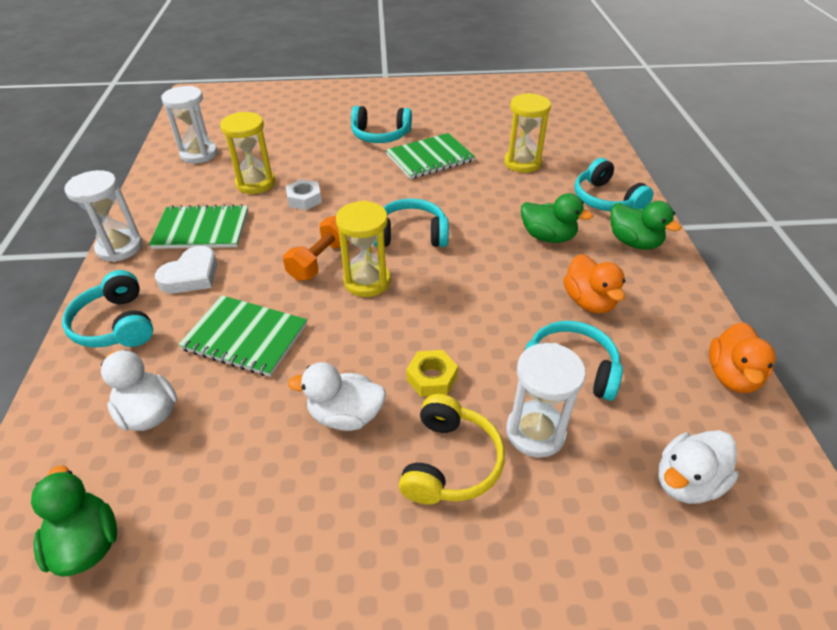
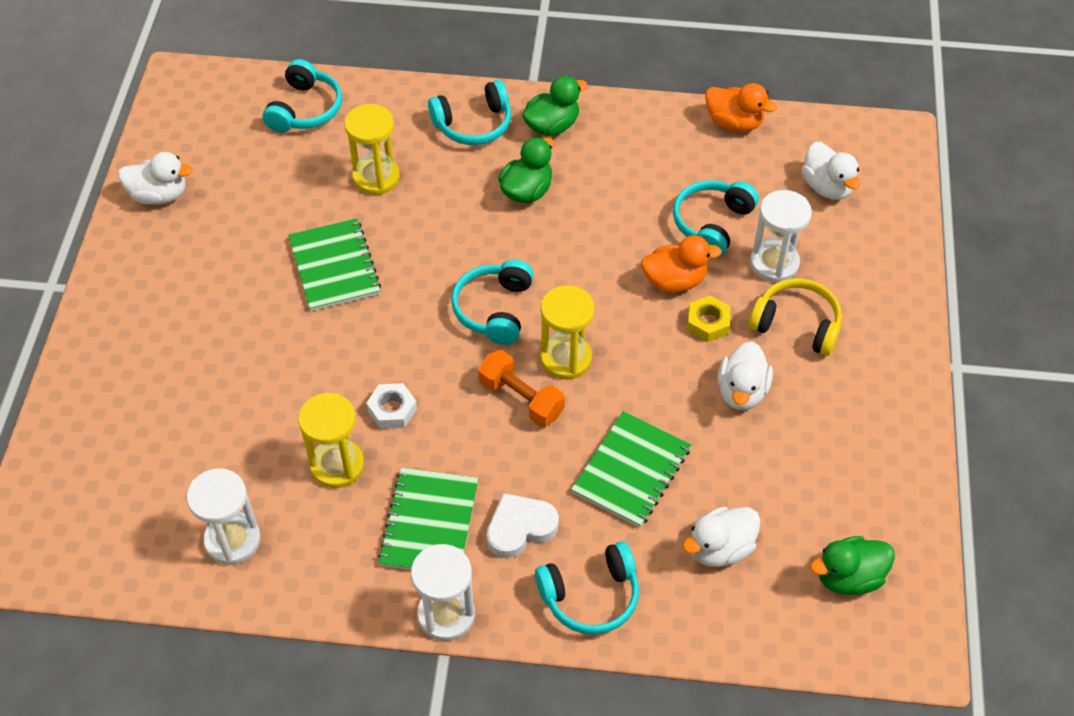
camera: 80 degrees left, 10 degrees up
(191, 275) = (520, 528): white heart -> white heart turned 75 degrees counterclockwise
(380, 135) = (256, 313): turquoise headphones -> turquoise headphones (305, 109)
(465, 90) = (159, 195): none -> white duck
(589, 301) = (631, 186): orange duck -> orange duck (674, 281)

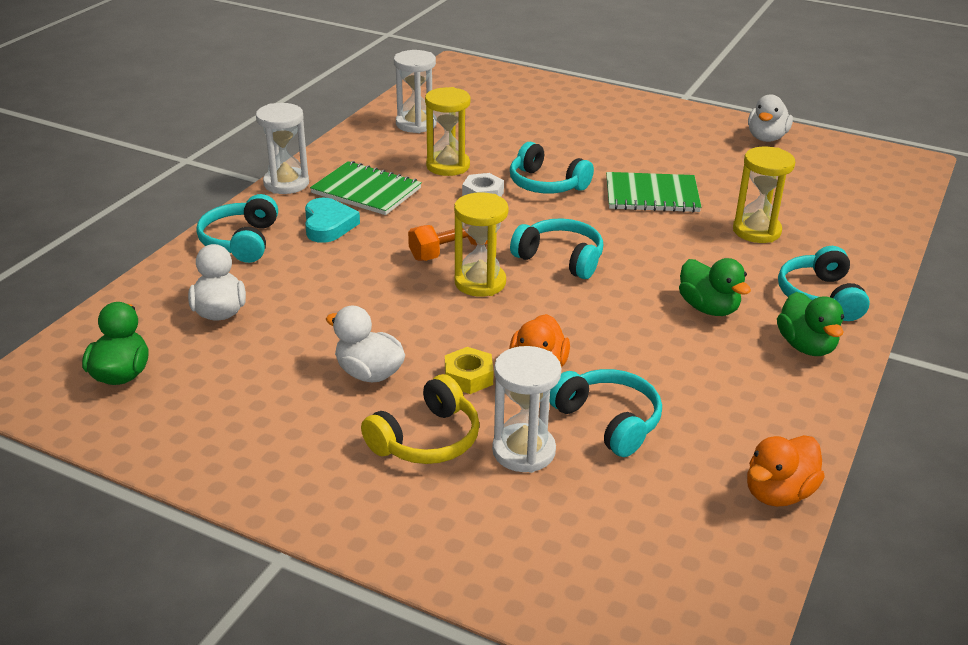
camera: 110 degrees right, 20 degrees down
(305, 109) = (862, 211): turquoise headphones -> turquoise headphones (546, 184)
(520, 528) = (328, 225): white heart -> turquoise heart
(631, 471) = (335, 287): green notebook -> none
(827, 187) = (630, 543): white duck -> none

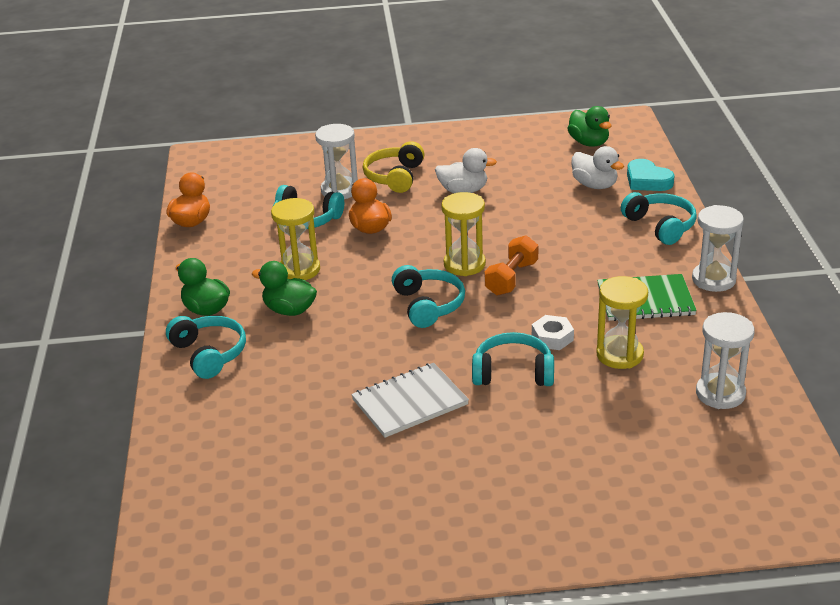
camera: 150 degrees right, 0 degrees up
(328, 225) = (625, 261): turquoise heart -> turquoise heart (647, 180)
(468, 377) = (406, 210): yellow nut -> none
(560, 259) = (428, 305): turquoise headphones -> turquoise headphones turned 105 degrees counterclockwise
(652, 195) = (410, 402): green notebook -> white notebook
(756, 231) = (290, 400): yellow hourglass -> yellow hourglass (299, 270)
(766, 138) = (348, 552): white duck -> none

